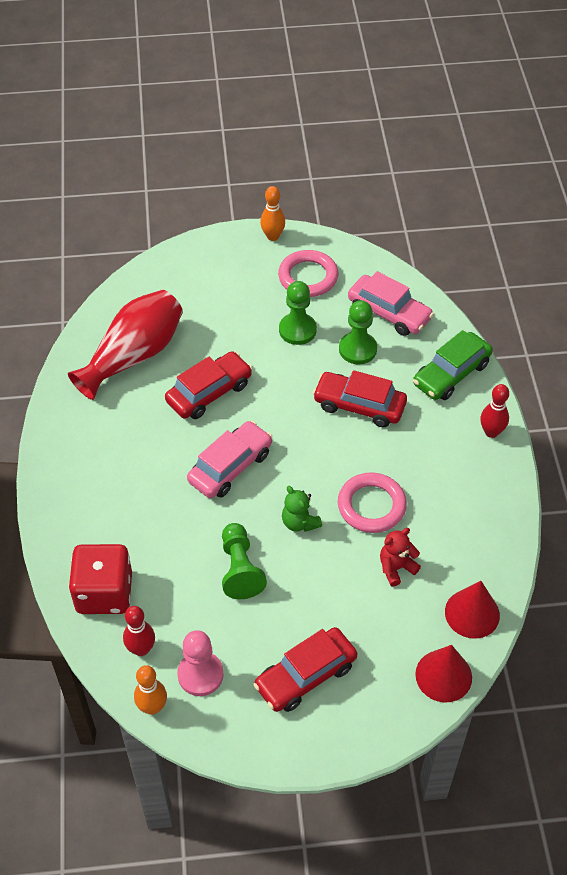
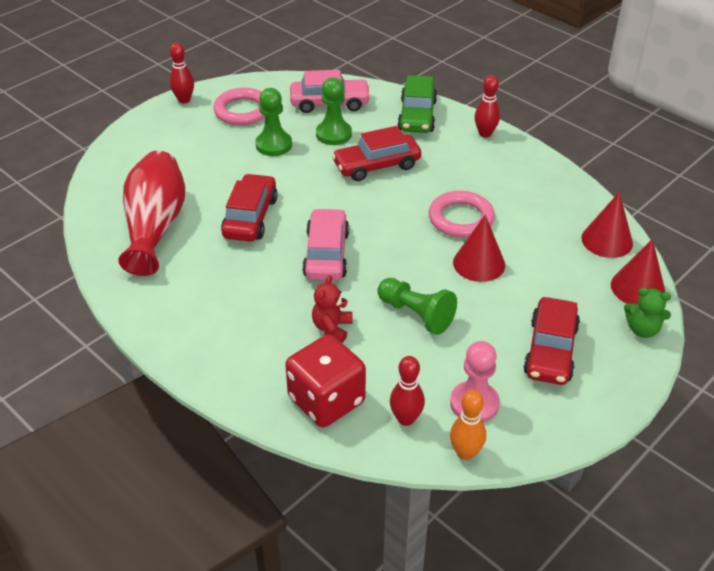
camera: 40 degrees left, 10 degrees down
(273, 236) = (184, 100): orange bowling pin -> red bowling pin
(299, 522) = (423, 258): green teddy bear -> green teddy bear (642, 329)
(338, 558) = (479, 263): none -> red cone
(396, 568) = (525, 245): red teddy bear -> red teddy bear (332, 328)

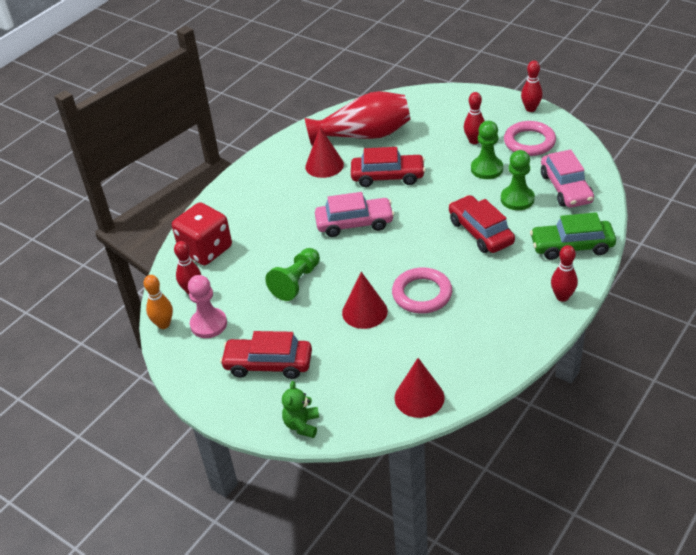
camera: 85 degrees right, 0 degrees up
(218, 145) = (474, 141): none -> red bowling pin
(332, 328) = (275, 240): red teddy bear -> none
(637, 288) = (356, 421): red cone -> red cone (324, 165)

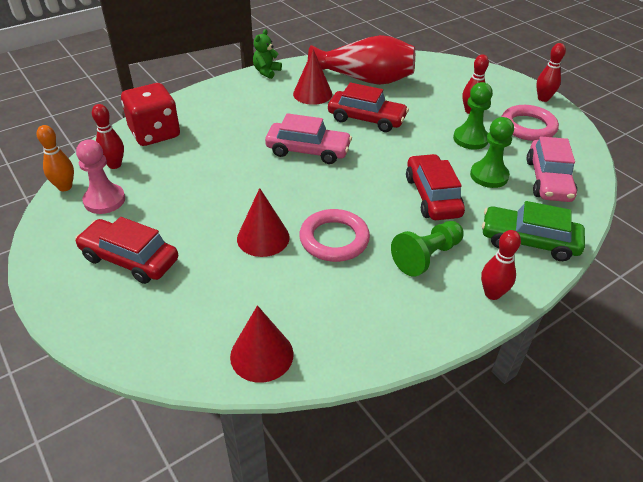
camera: 15 degrees right, 0 degrees up
(296, 282) = (215, 187): green pawn -> green pawn (426, 256)
(302, 425) = (114, 339): green teddy bear -> green teddy bear (266, 72)

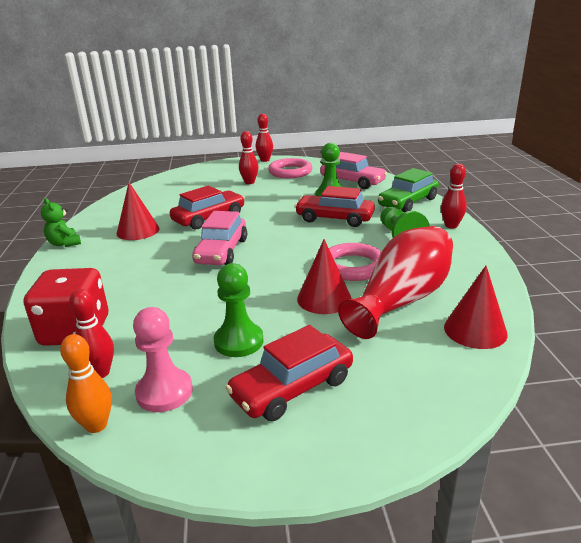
camera: 60 degrees left, 15 degrees down
(308, 151) = (221, 251): pink car -> pink car turned 150 degrees clockwise
(365, 79) = (151, 205): red vase -> red vase (402, 300)
(470, 139) = (282, 190): green pawn -> green pawn (239, 341)

